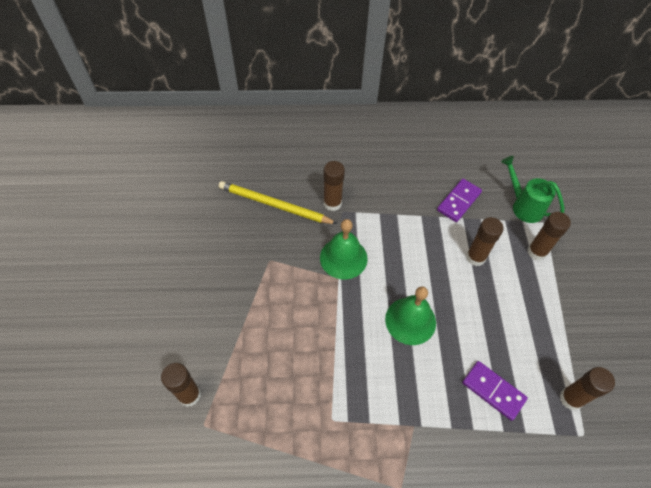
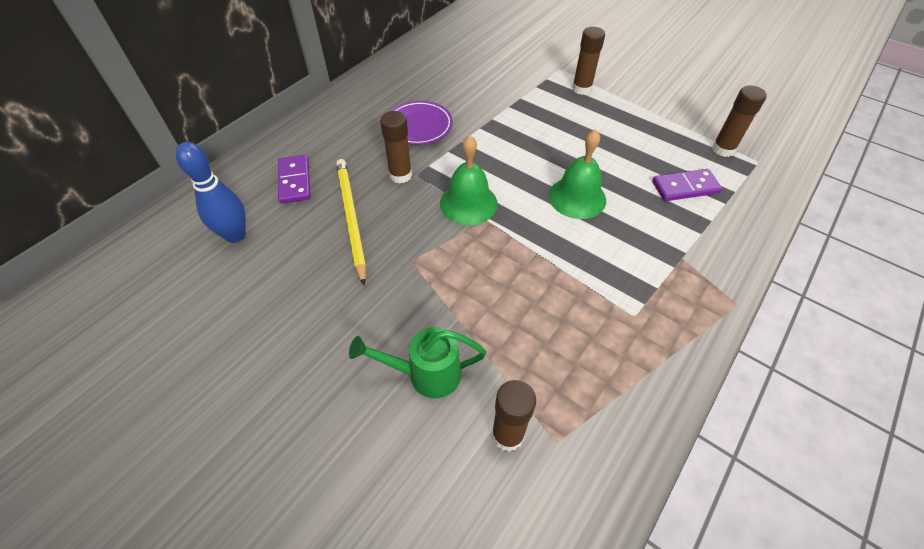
camera: 50 degrees left, 5 degrees down
(214, 161) = (235, 235): none -> blue bowling pin
(274, 205) = (351, 218): yellow pencil -> yellow pencil turned 105 degrees clockwise
(386, 180) = (419, 126): none -> purple plate
(459, 201) = (490, 99): purple domino -> purple domino (295, 181)
(475, 257) = (553, 122): brown glue stick -> none
(523, 206) = (534, 70): green watering can -> green watering can (426, 374)

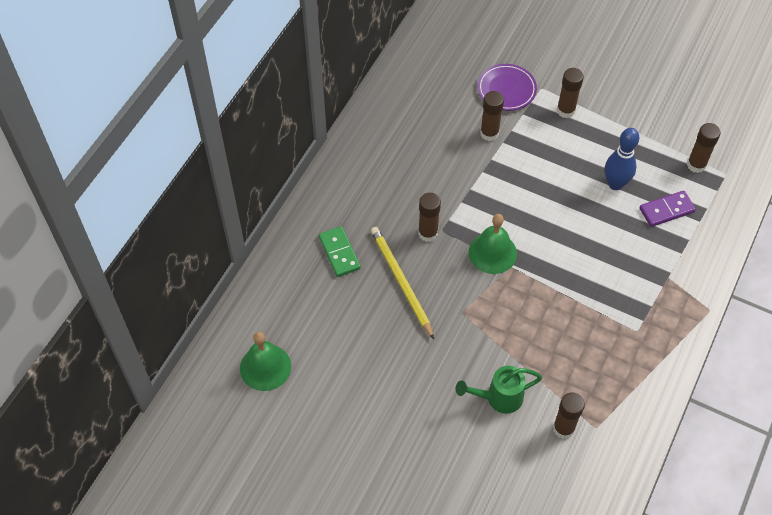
camera: 10 degrees left, 5 degrees up
(235, 235) = (313, 312): blue bowling pin -> blue bowling pin (615, 184)
(295, 181) = (339, 253): purple domino -> green domino
(419, 126) = (427, 177): purple plate -> purple plate (506, 90)
(496, 98) = (489, 133): none -> brown glue stick
(577, 197) = (580, 233): green bell -> green bell (265, 367)

